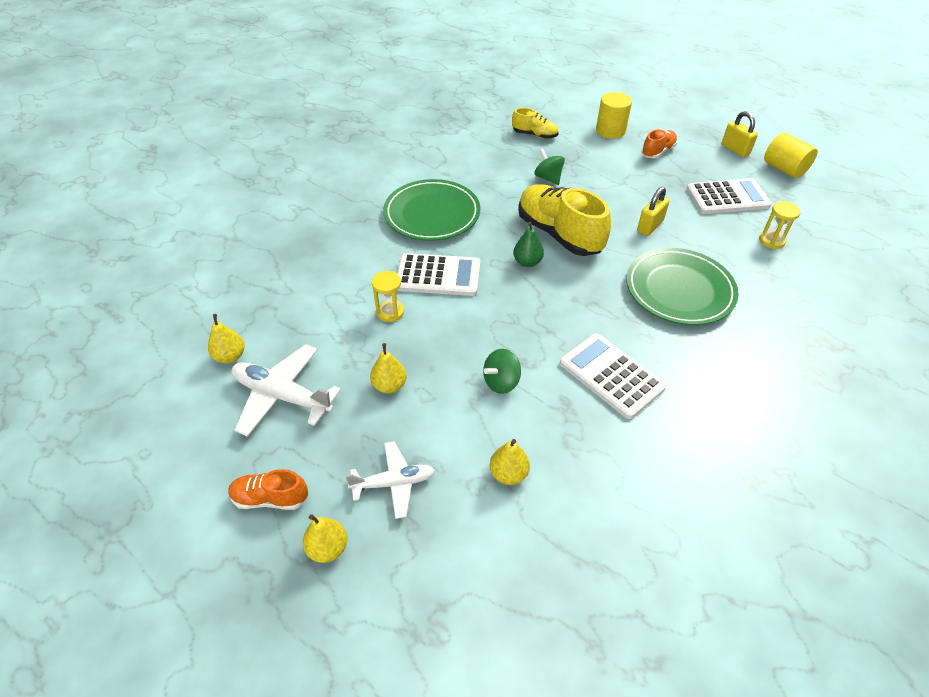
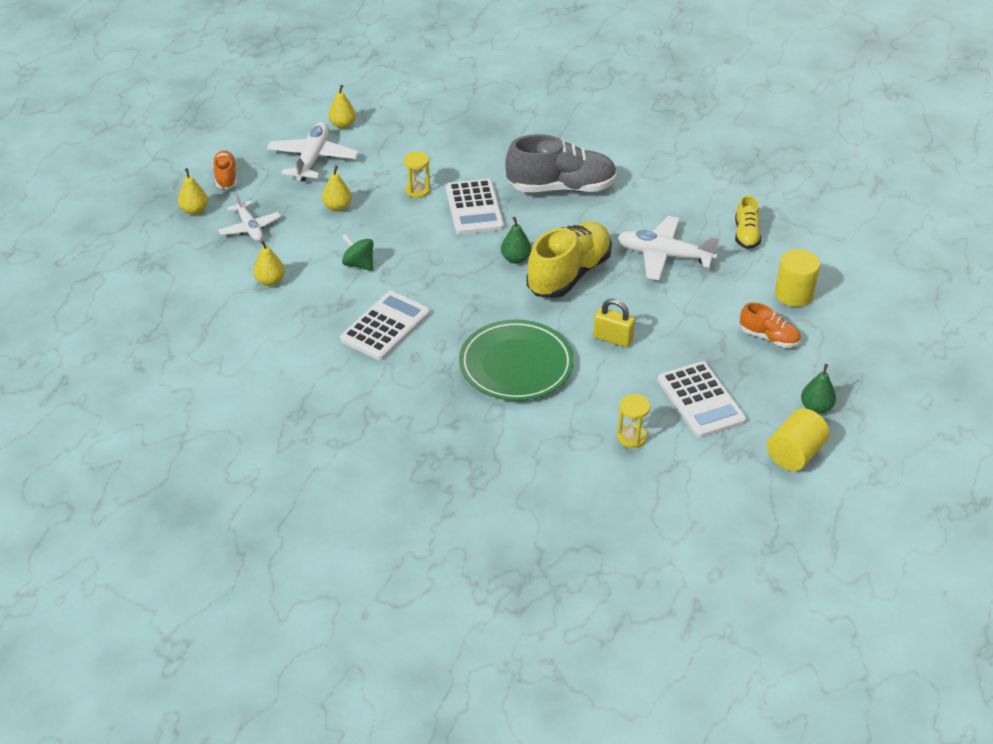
camera: 75 degrees right, 5 degrees down
(432, 214) = (561, 188): green plate -> grey shoe
(548, 178) = (664, 255): green spinning top -> white plane
(735, 149) = (816, 407): yellow padlock -> green pear

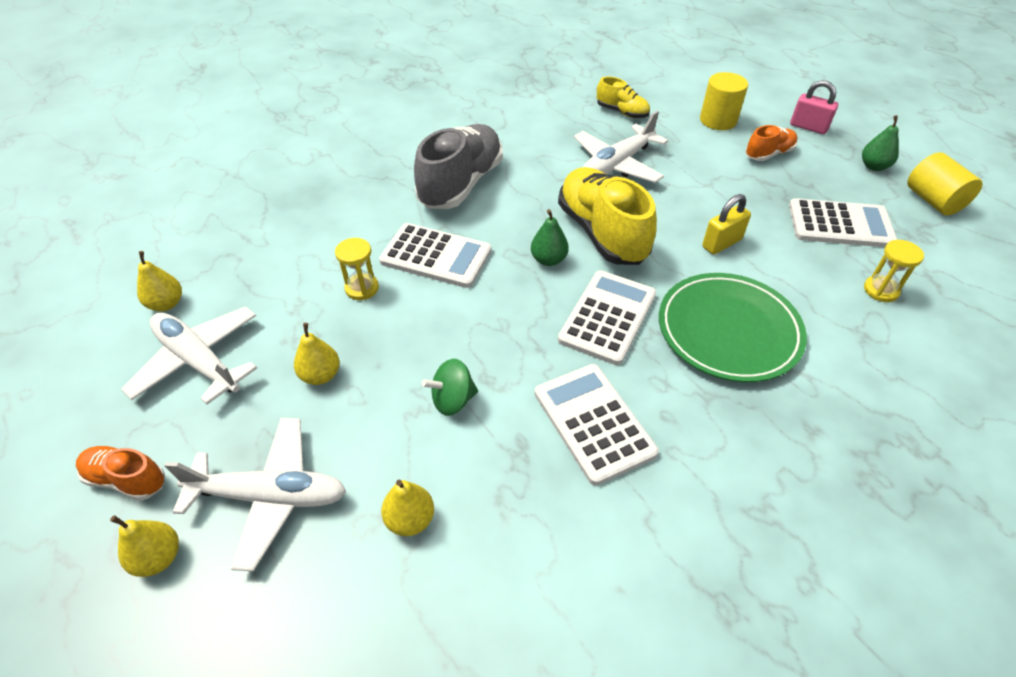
camera: 60 degrees left, 5 degrees up
(250, 228) = (270, 496): white plane -> white plane, size x1.53
(481, 304) = (608, 317): none -> white calculator
(843, 353) = (808, 127): none -> pink padlock

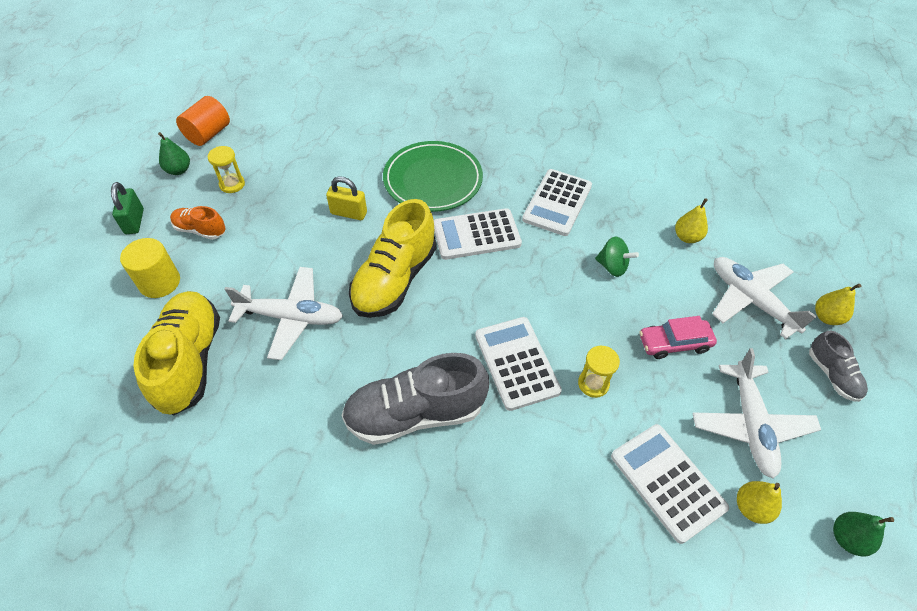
camera: 130 degrees left, 5 degrees up
(126, 479) = (832, 375): orange shoe -> grey shoe
(321, 375) = (674, 343): yellow pear -> pink car
(548, 260) = (453, 293): green pear -> green pear (847, 538)
(622, 112) = (190, 361): yellow shoe -> yellow shoe, size x1.94
(808, 127) = (134, 221): pink padlock -> green padlock
(840, 224) = (275, 166): white calculator -> white calculator (667, 482)
(881, 290) = (334, 134): yellow hourglass -> yellow hourglass (232, 184)
(933, 201) = (208, 134): yellow cylinder -> orange cylinder

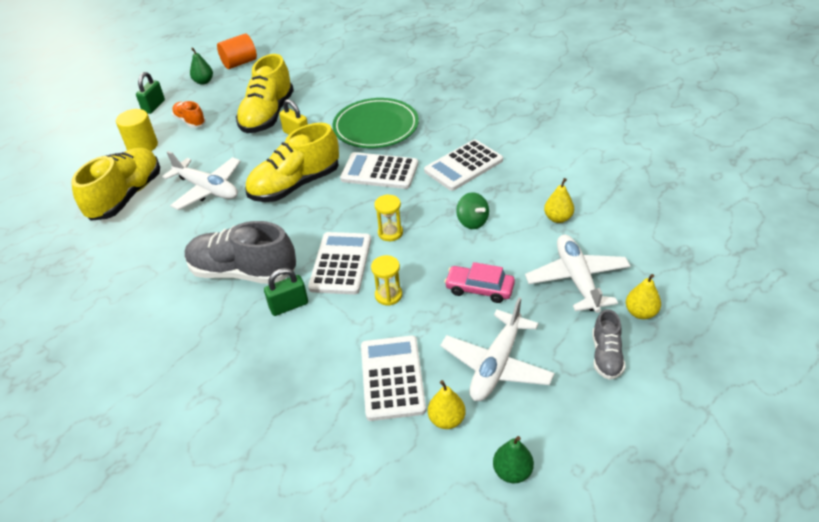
camera: 30 degrees right, 10 degrees down
(232, 184) = (231, 98): yellow hourglass -> yellow hourglass (390, 233)
(296, 197) = (268, 115): none -> yellow shoe
(498, 437) = (289, 306): none -> green padlock

